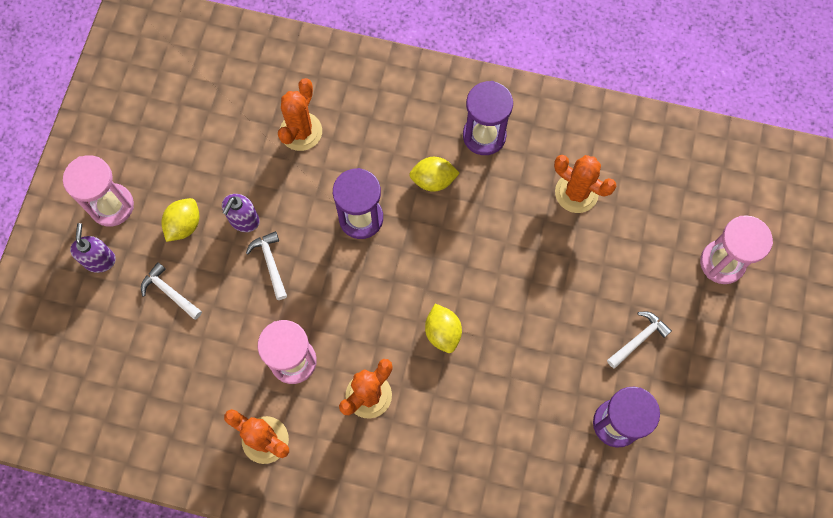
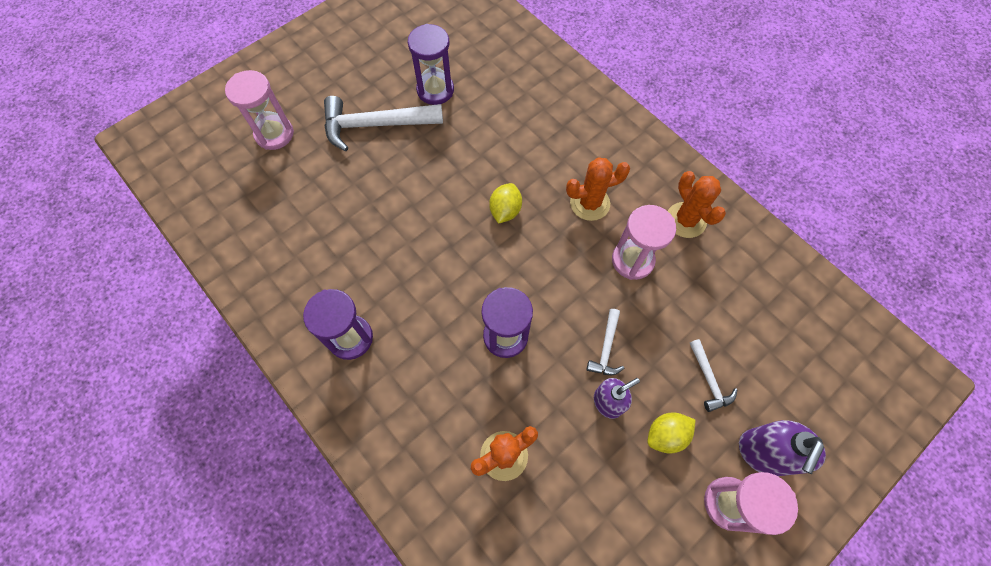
camera: 145 degrees left, 5 degrees down
(100, 260) = (762, 453): purple soap dispenser -> purple soap dispenser, size x1.52
(433, 180) = (422, 328): yellow lemon -> none
(576, 193) = (323, 243): orange cactus -> none
(639, 339) = (375, 125): white hammer -> white hammer, size x2.02

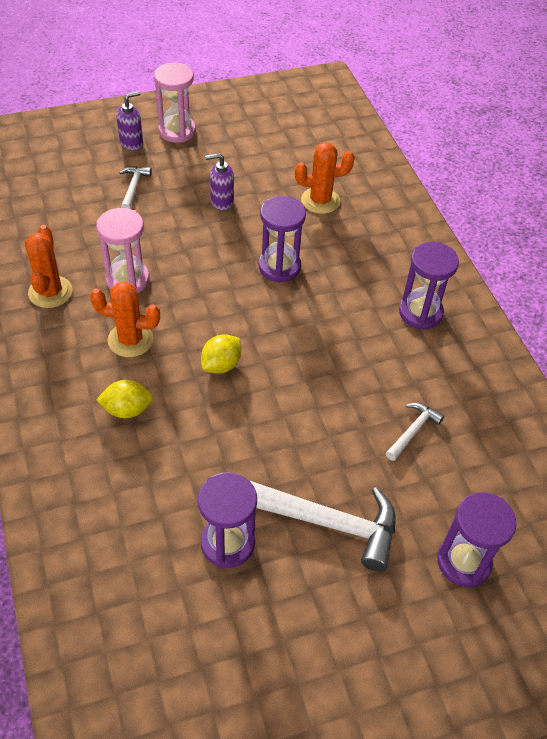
camera: 160 degrees left, 15 degrees down
(274, 134) = (463, 562): pink hourglass -> purple hourglass
(606, 348) = (199, 231): white hammer -> white hammer (413, 430)
(666, 435) = (192, 172): yellow lemon -> yellow lemon (127, 410)
(762, 453) = (131, 143): purple soap dispenser -> purple soap dispenser, size x0.66

